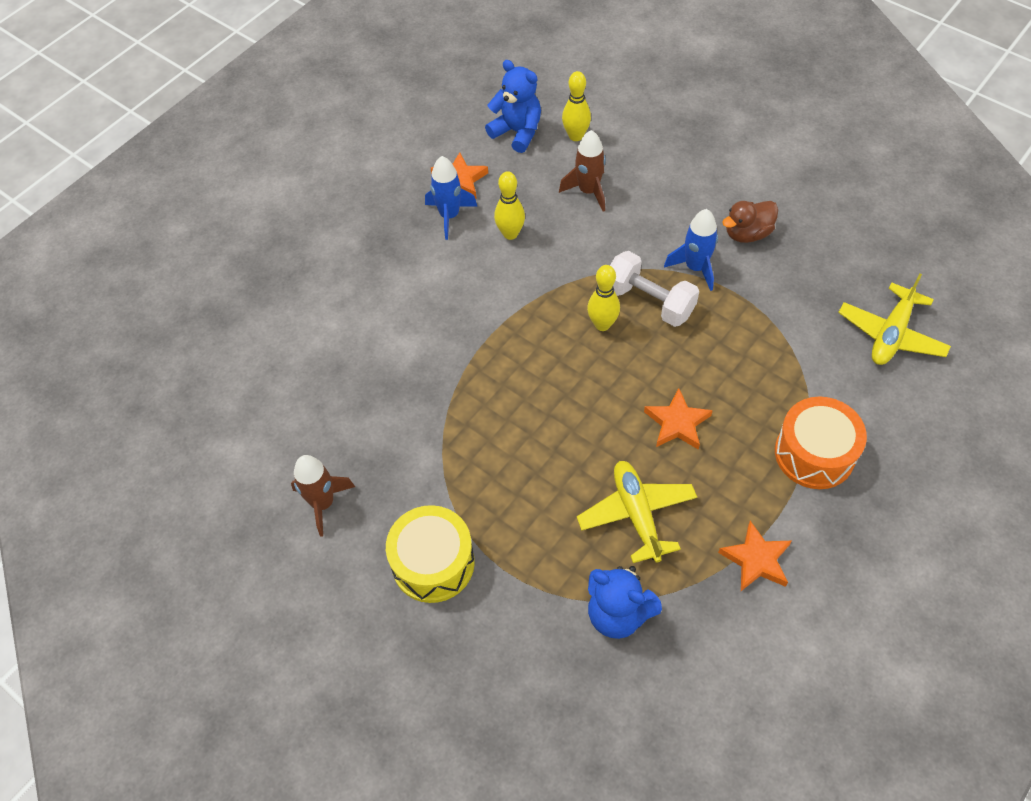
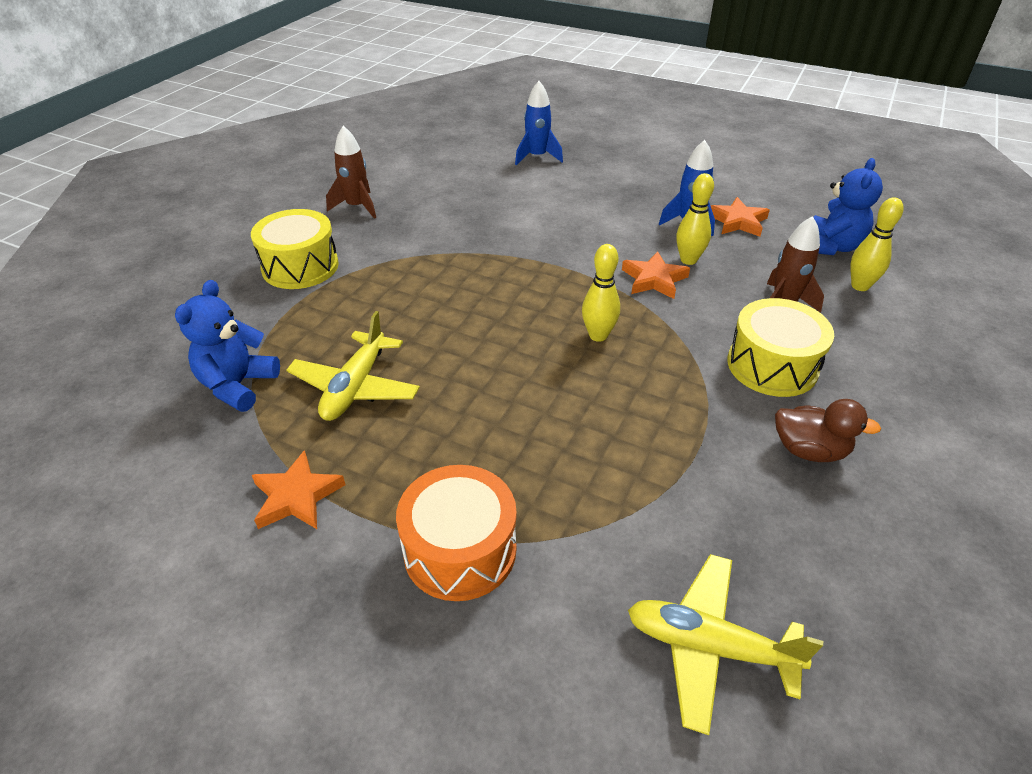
camera: 75 degrees right, 15 degrees down
(637, 514) = (355, 387): yellow plane -> yellow plane turned 135 degrees clockwise
(649, 301) = (647, 368): white dumbbell -> none
(660, 224) = (772, 365): none -> yellow drum
(677, 423) = (480, 408): orange star -> orange star (654, 279)
(695, 268) = (720, 403): blue rocket -> blue rocket (537, 157)
(747, 233) = (809, 450): brown duck -> brown duck turned 150 degrees clockwise

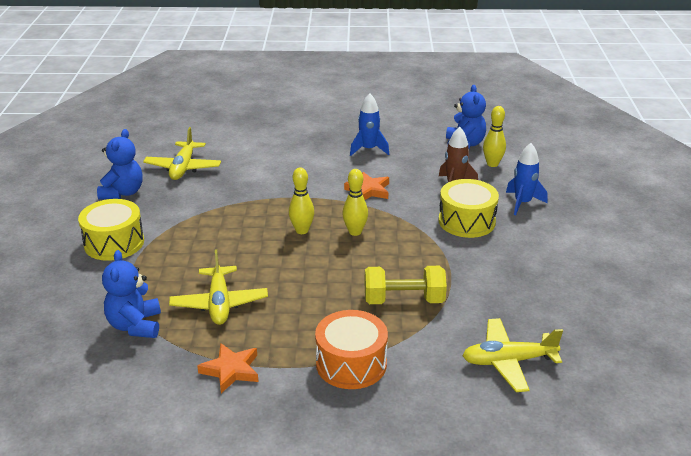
camera: 25 degrees left, 10 degrees down
(357, 207) = (123, 193): brown rocket -> blue teddy bear
(444, 193) = (183, 168): none -> yellow plane
(537, 157) = (234, 128): blue rocket -> blue rocket (522, 203)
(602, 467) = (404, 300): none -> yellow dumbbell
(688, 260) = (383, 173): yellow bowling pin -> yellow bowling pin (302, 230)
(737, 221) = (399, 142): orange star -> none
(809, 450) = (509, 259): brown duck -> none

